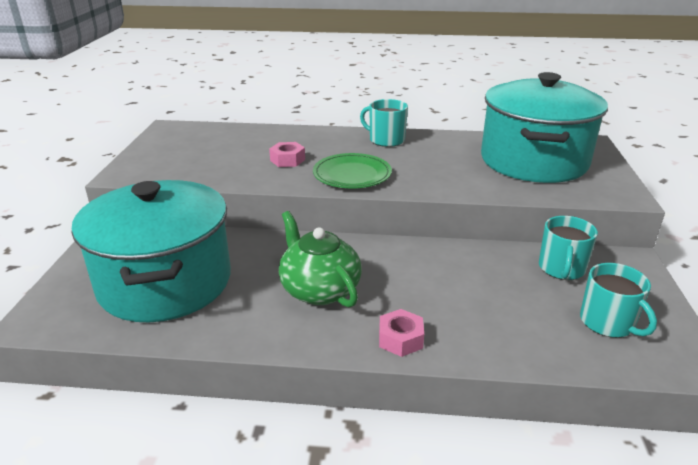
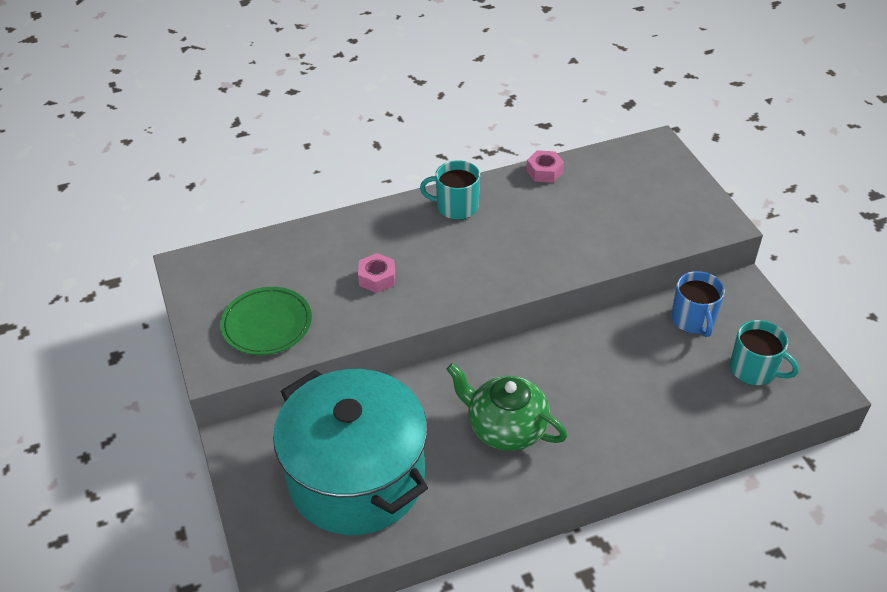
camera: 25 degrees left, 15 degrees up
(352, 175) = (461, 279): green plate -> green plate (267, 324)
(400, 339) = (608, 453): pink nut -> pink nut (544, 171)
(533, 161) = (621, 195): turquoise pot -> none
(561, 269) = (693, 320): turquoise mug -> blue mug

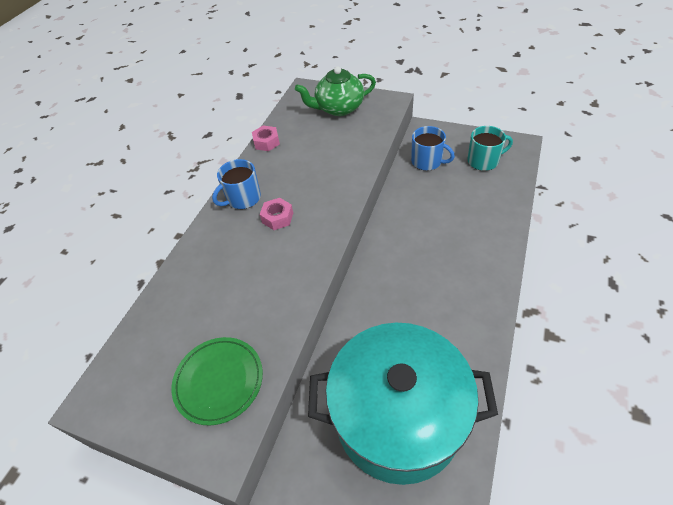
camera: 45 degrees left, 5 degrees up
(377, 278) = (253, 279): pink nut -> pink nut (277, 218)
(456, 207) = (243, 198): turquoise mug -> blue mug
(505, 427) = (429, 297): green teapot -> green teapot (338, 108)

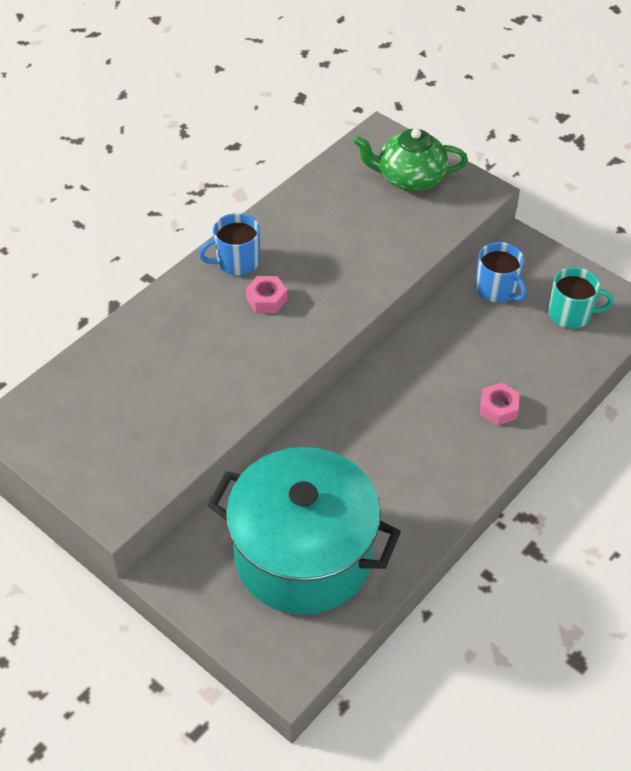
camera: 15 degrees right, 0 degrees up
(219, 381) = (136, 449): green plate -> none
(266, 142) = (295, 196): pink nut -> pink nut (498, 408)

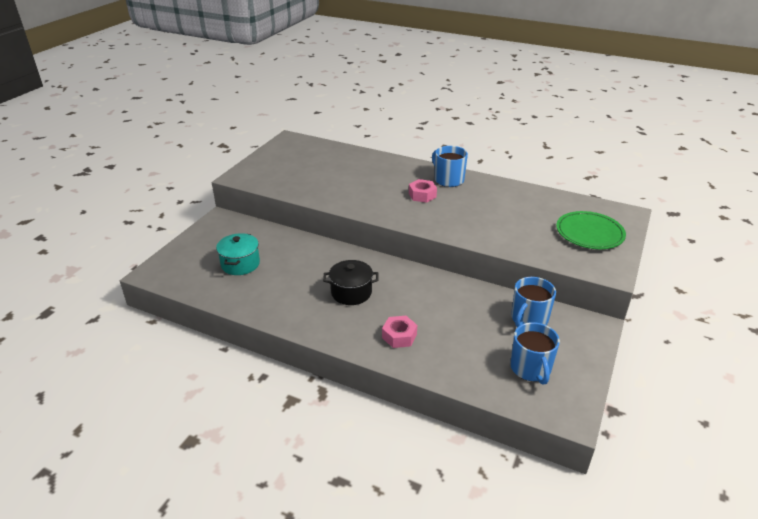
camera: 75 degrees right, 15 degrees down
(303, 555) = (240, 264): turquoise pot -> turquoise pot, size x0.42
(406, 437) = (351, 292): none -> black pot
(409, 178) = (589, 233): green teapot -> green plate
(570, 314) = (531, 368): turquoise mug -> blue mug

